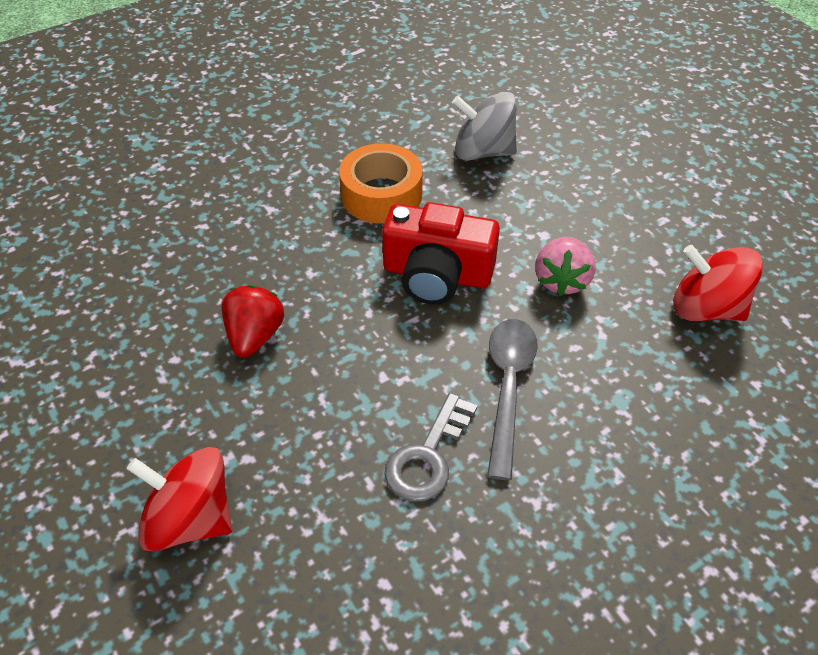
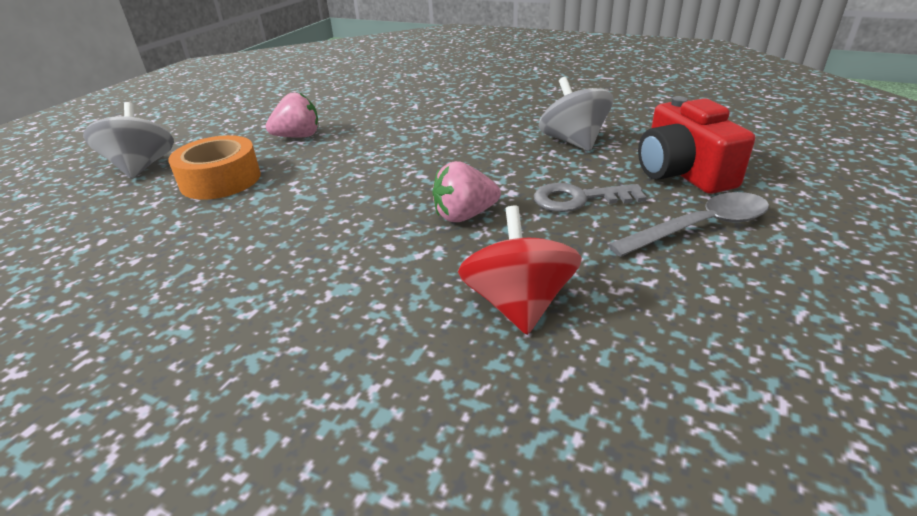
camera: 60 degrees right, 15 degrees down
(190, 519) = (142, 167): red spinning top -> grey spinning top
(255, 336) = (298, 136): red strawberry -> pink strawberry
(381, 195) = (471, 127): orange tape -> orange tape (221, 180)
(428, 456) = (225, 220): grey key -> grey key (579, 199)
(437, 275) = (412, 168): red camera -> red camera (682, 172)
(508, 388) = (316, 229): grey spoon -> grey spoon (700, 227)

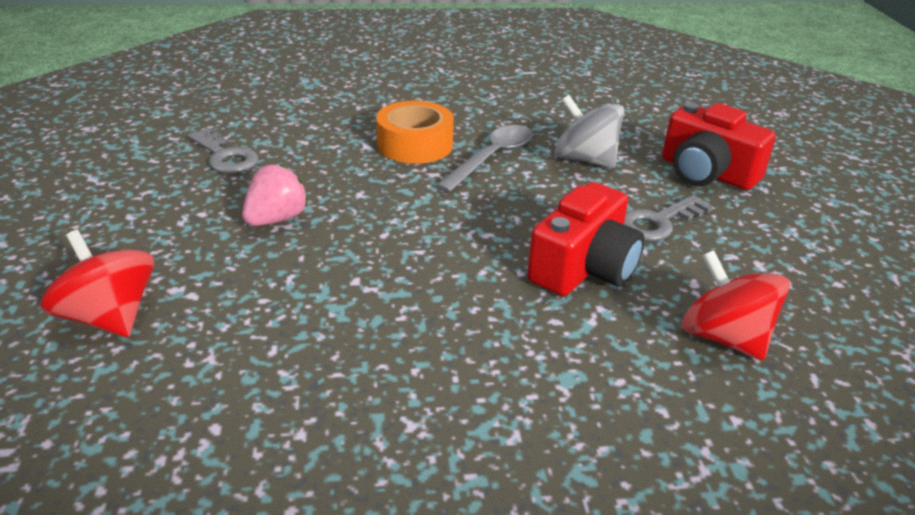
camera: 35 degrees left, 0 degrees up
(142, 167) = (109, 317): grey spinning top -> red spinning top
(221, 180) = (258, 303): orange tape -> orange tape (415, 144)
(320, 98) = (225, 156): none -> grey key
(464, 215) = (584, 268): pink strawberry -> red camera
(700, 227) = (771, 224): grey spoon -> grey spoon (491, 158)

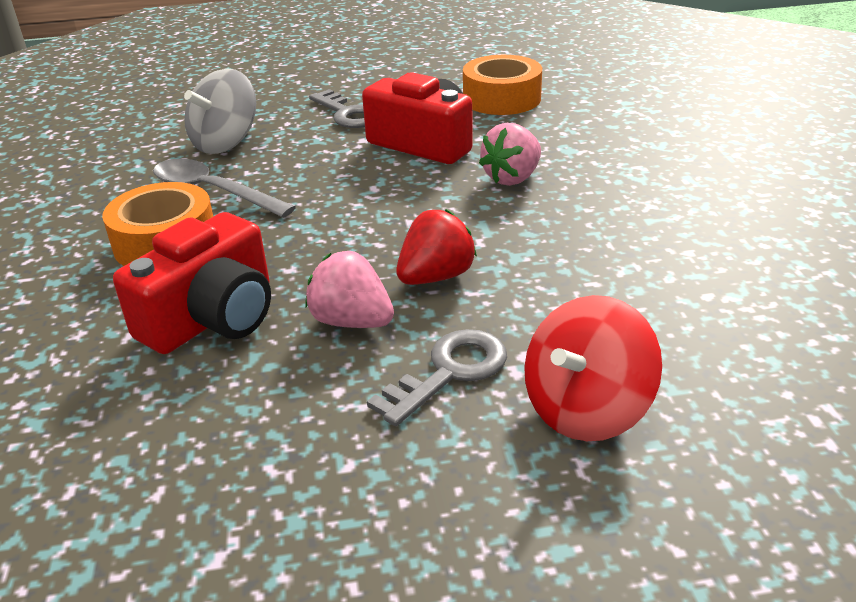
camera: 90 degrees left, 0 degrees up
(225, 156) = (162, 405): grey key -> grey key (449, 372)
(320, 259) = (436, 277): none -> red strawberry
(495, 322) = (512, 178): none -> pink strawberry
(706, 173) = (262, 93): red camera -> red camera (212, 317)
(724, 337) = (501, 99): red spinning top -> orange tape

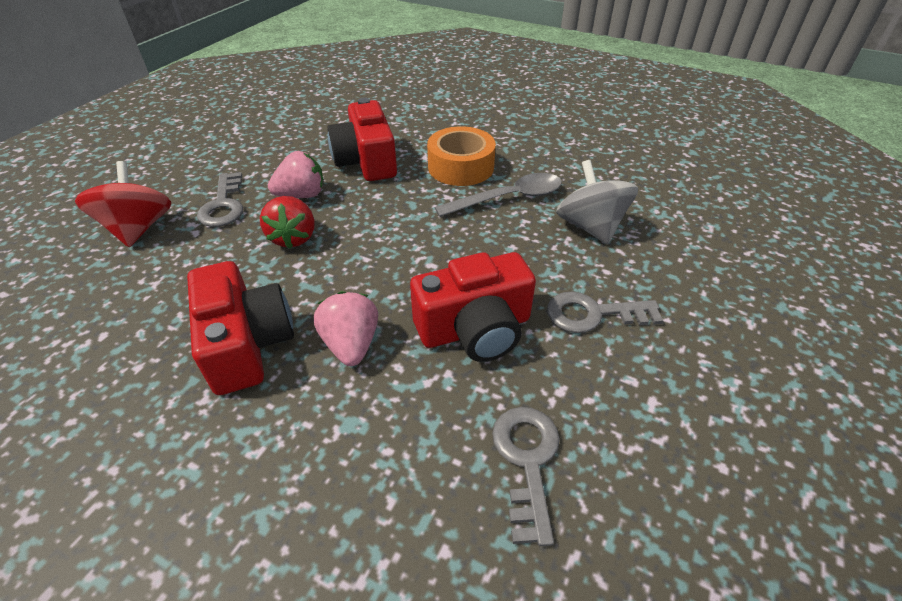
camera: 125 degrees right, 10 degrees up
(501, 99) = (527, 461): orange tape -> grey key
(585, 218) = (247, 344): none -> red camera

